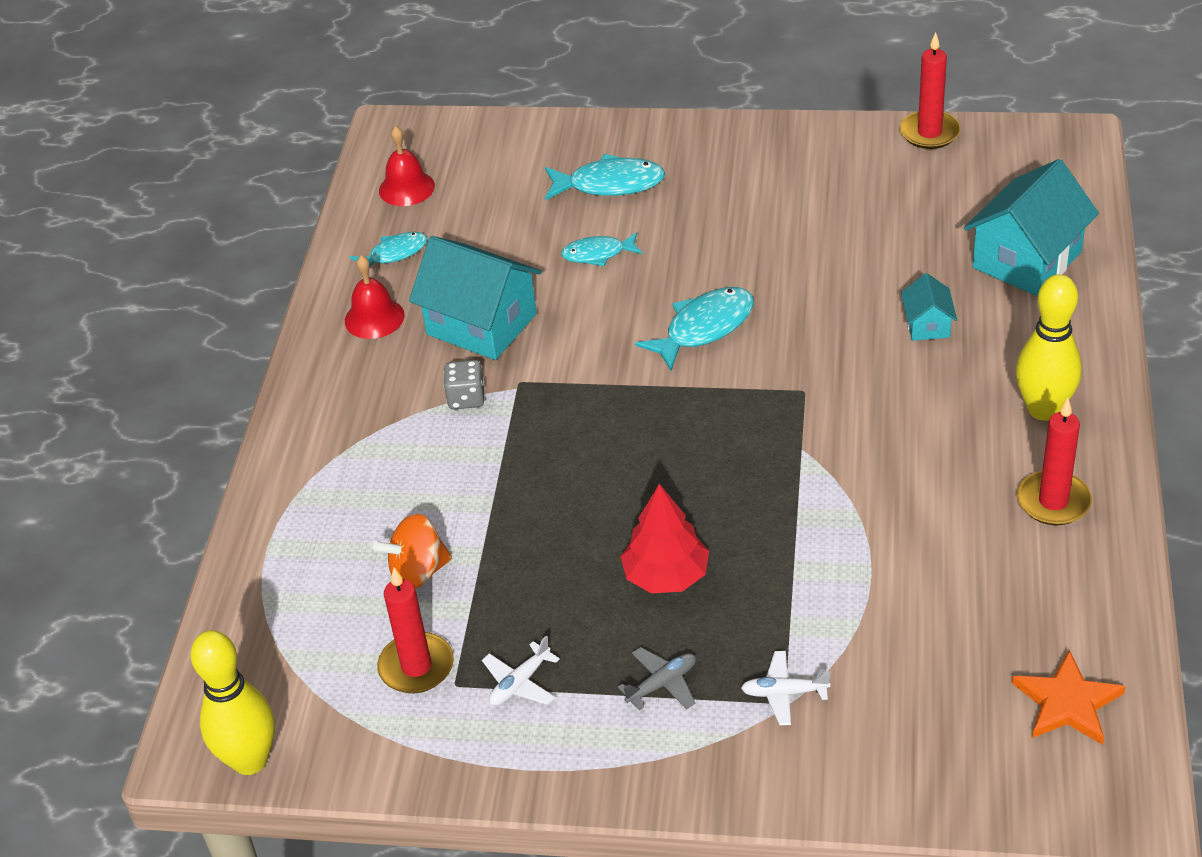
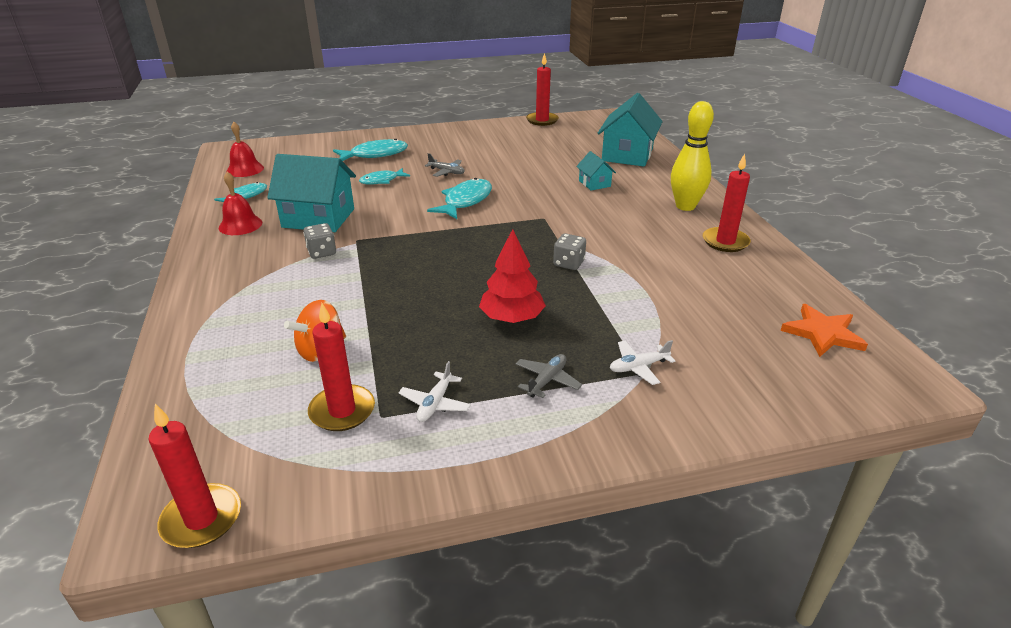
camera: 25 degrees left, 10 degrees down
(250, 760) = (202, 519): yellow bowling pin -> red candle
(704, 250) = (446, 172): none -> grey plane
(792, 494) = (568, 263): none -> grey dice

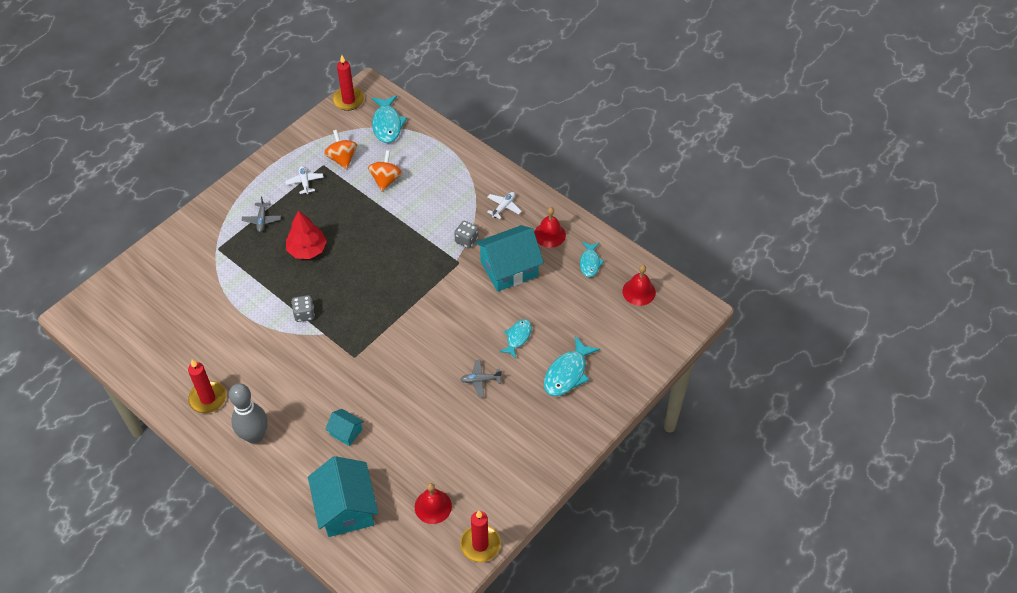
camera: 145 degrees right, 20 degrees up
(342, 411) = (342, 158): red candle -> orange spinning top
(465, 201) = (428, 346): turquoise fish -> turquoise fish (387, 124)
(558, 139) = (433, 506): none -> red bell
(638, 367) = (221, 251): white plane -> white plane (503, 207)
(685, 206) = (254, 436): yellow bowling pin -> grey bowling pin
(822, 333) = (126, 329): orange star -> none

